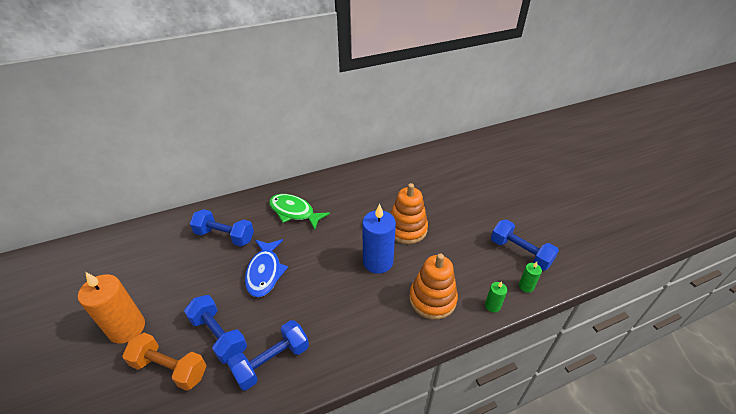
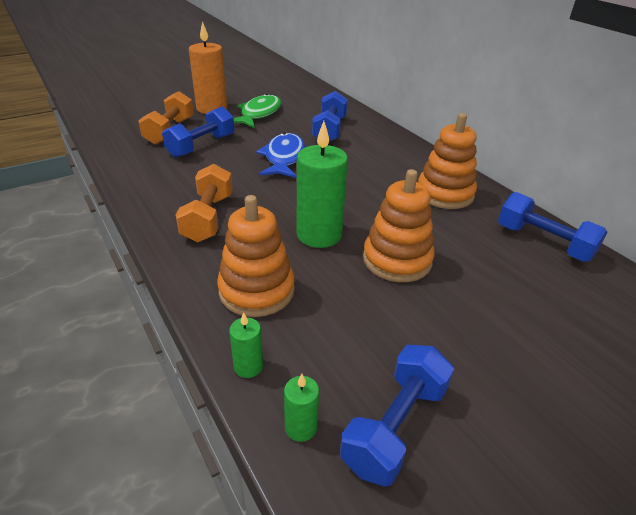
camera: 80 degrees right, 5 degrees down
(265, 272) = (284, 158): blue fish -> blue fish turned 105 degrees clockwise
(272, 361) = (169, 176): blue dumbbell -> blue dumbbell (543, 242)
(294, 212) = (386, 164): green fish -> green fish (259, 114)
(341, 192) = (444, 194): none -> orange stacking toy
(347, 327) = (208, 218): none -> orange dumbbell
(378, 262) = (319, 235): blue candle -> green candle

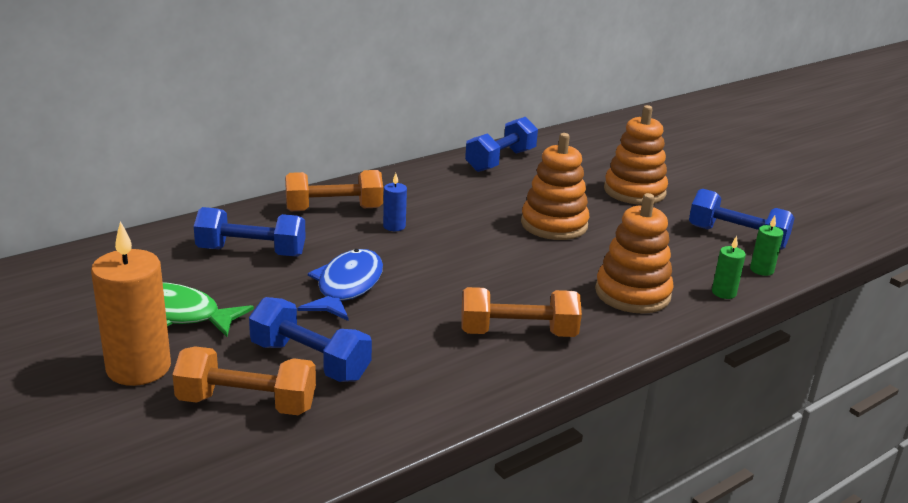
camera: 95 degrees left, 10 degrees down
(284, 158) = (347, 287): blue fish -> blue fish turned 105 degrees clockwise
(319, 235) = (527, 262): green candle -> none
(375, 177) = (394, 226): none -> blue candle
(398, 156) = (334, 209): none -> orange dumbbell
(444, 194) = (424, 192): orange stacking toy -> orange stacking toy (634, 191)

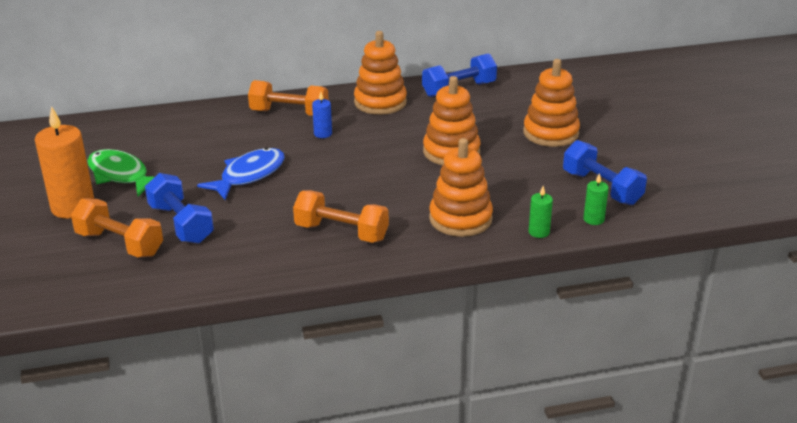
camera: 25 degrees right, 5 degrees up
(251, 252) = (204, 138): blue dumbbell -> none
(428, 184) = (380, 102): none -> orange stacking toy

